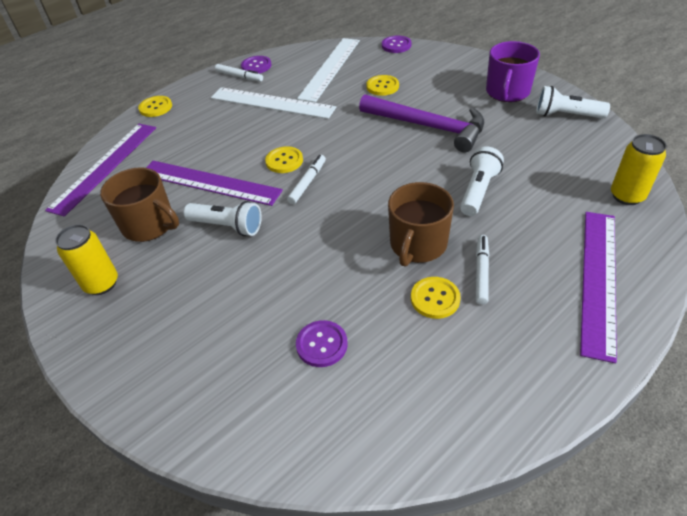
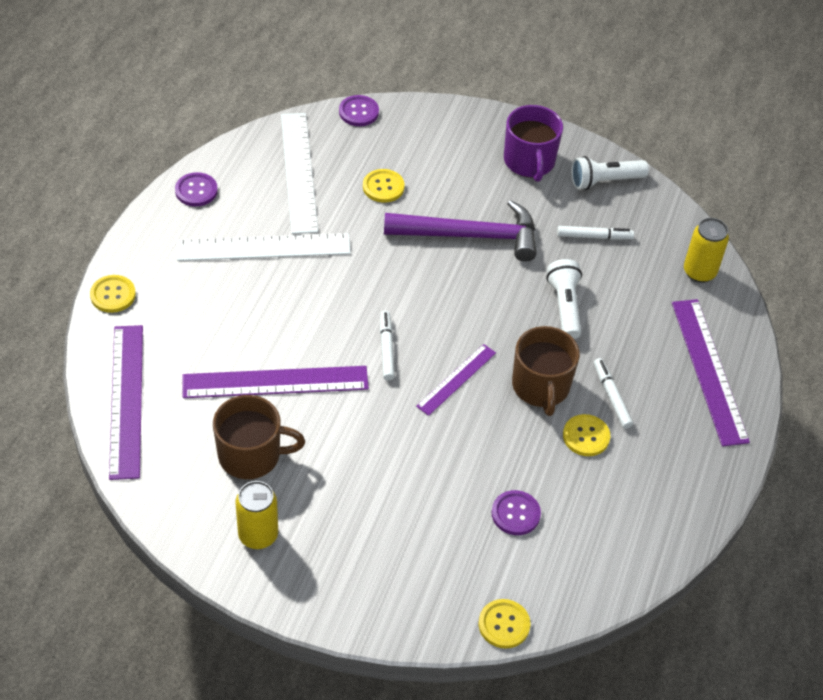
camera: 35 degrees left, 5 degrees up
(227, 226) = (339, 429): white flashlight -> none
(239, 76) = (187, 215): white marker -> white marker (594, 237)
(284, 161) = (340, 328): yellow button -> yellow button (504, 624)
(347, 218) = (456, 379): none -> purple ruler

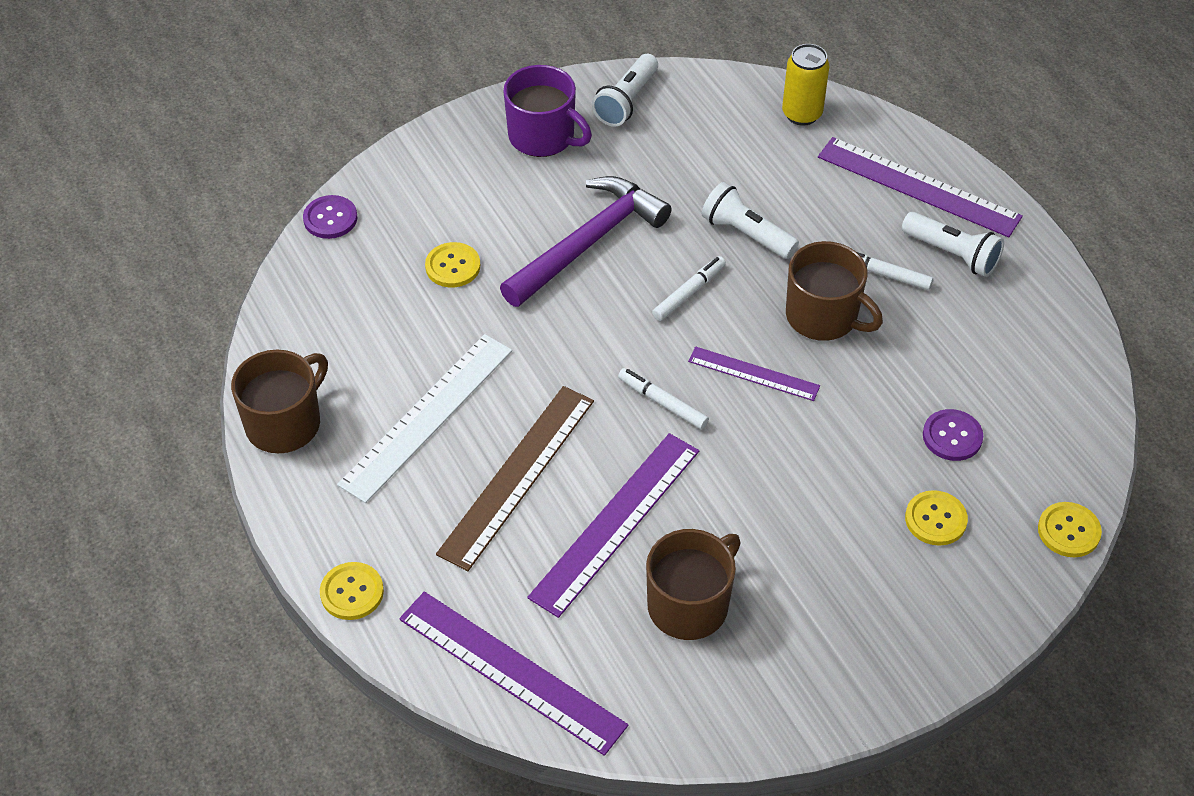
camera: 45 degrees left, 0 degrees up
(196, 191) = (285, 423): purple button -> brown mug
(258, 535) = (796, 664): yellow can -> none
(263, 315) = (517, 476): none -> brown ruler
(299, 172) = (356, 320): white ruler -> none
(456, 379) = (753, 374): purple ruler -> purple ruler turned 60 degrees counterclockwise
(586, 436) = (911, 324): yellow button -> yellow button (935, 519)
(594, 237) = (685, 155): white marker -> white marker (689, 293)
(670, 423) = (952, 254): none -> white flashlight

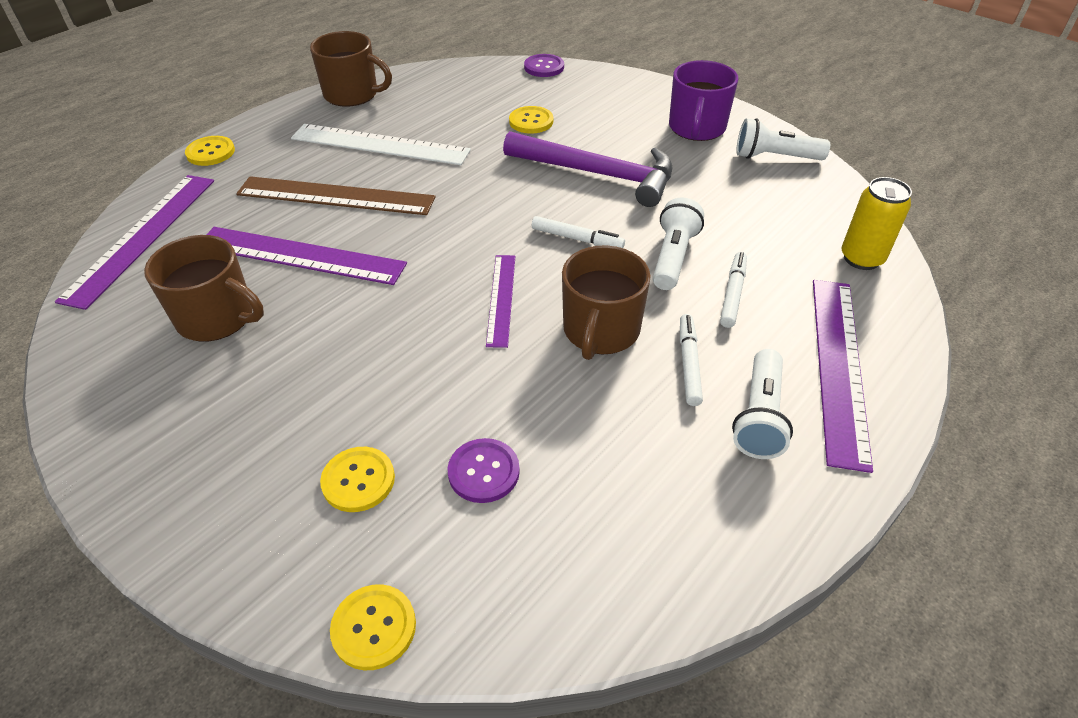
camera: 70 degrees right, 5 degrees down
(662, 403) = (441, 252): white marker -> white marker (733, 294)

